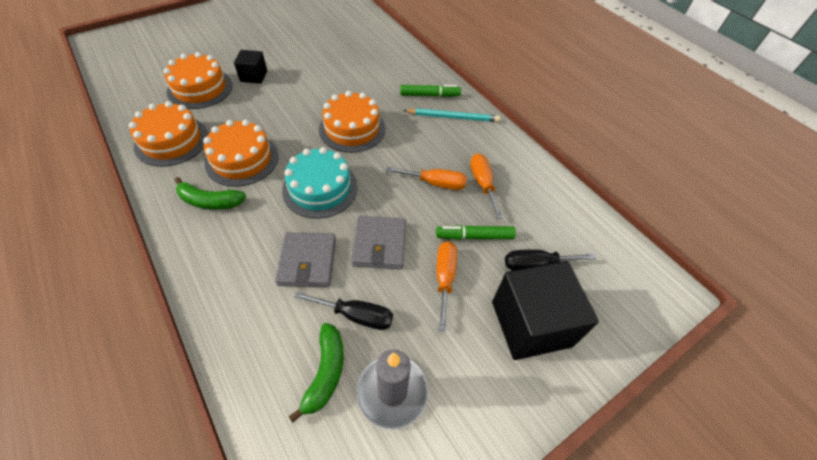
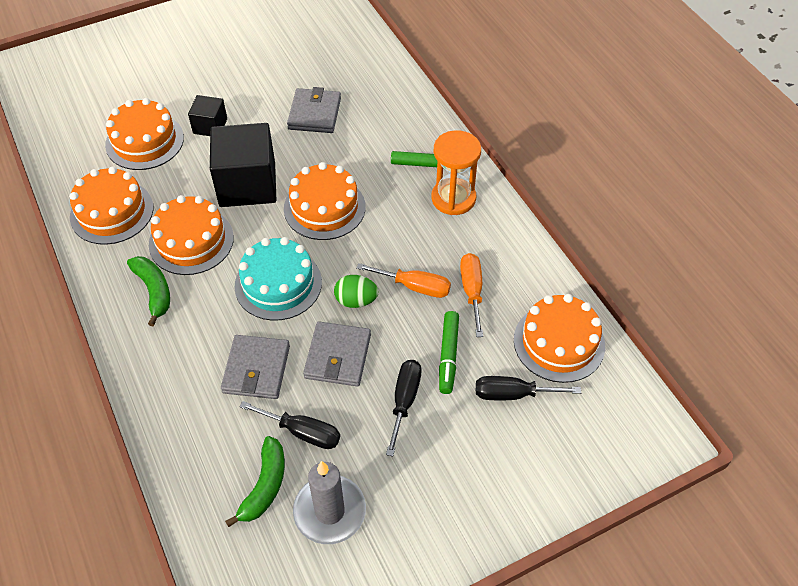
camera: 10 degrees right, 0 degrees up
(210, 201) = (154, 291): green banana -> green banana turned 135 degrees counterclockwise
(336, 65) = (315, 113): none -> grey wallet
(388, 197) = (356, 301): none -> green egg
(444, 278) = (404, 401): orange screwdriver -> black screwdriver
(453, 117) = (453, 198): turquoise pencil -> orange hourglass
(474, 236) = (448, 355): green marker -> green marker turned 90 degrees counterclockwise
(531, 324) = (490, 458): black cube -> black cube (247, 184)
(562, 219) = (559, 342): none -> orange cake

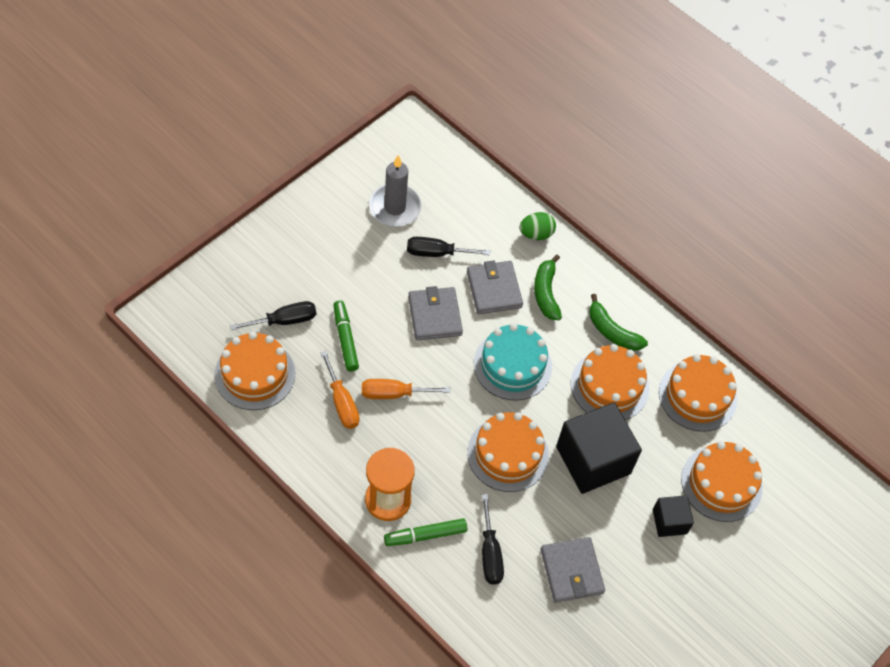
camera: 155 degrees right, 5 degrees up
(264, 486) = (447, 212): green banana -> green banana (546, 293)
(356, 301) = (439, 367): green egg -> green egg (536, 234)
(404, 401) = (368, 294): black screwdriver -> black screwdriver (490, 553)

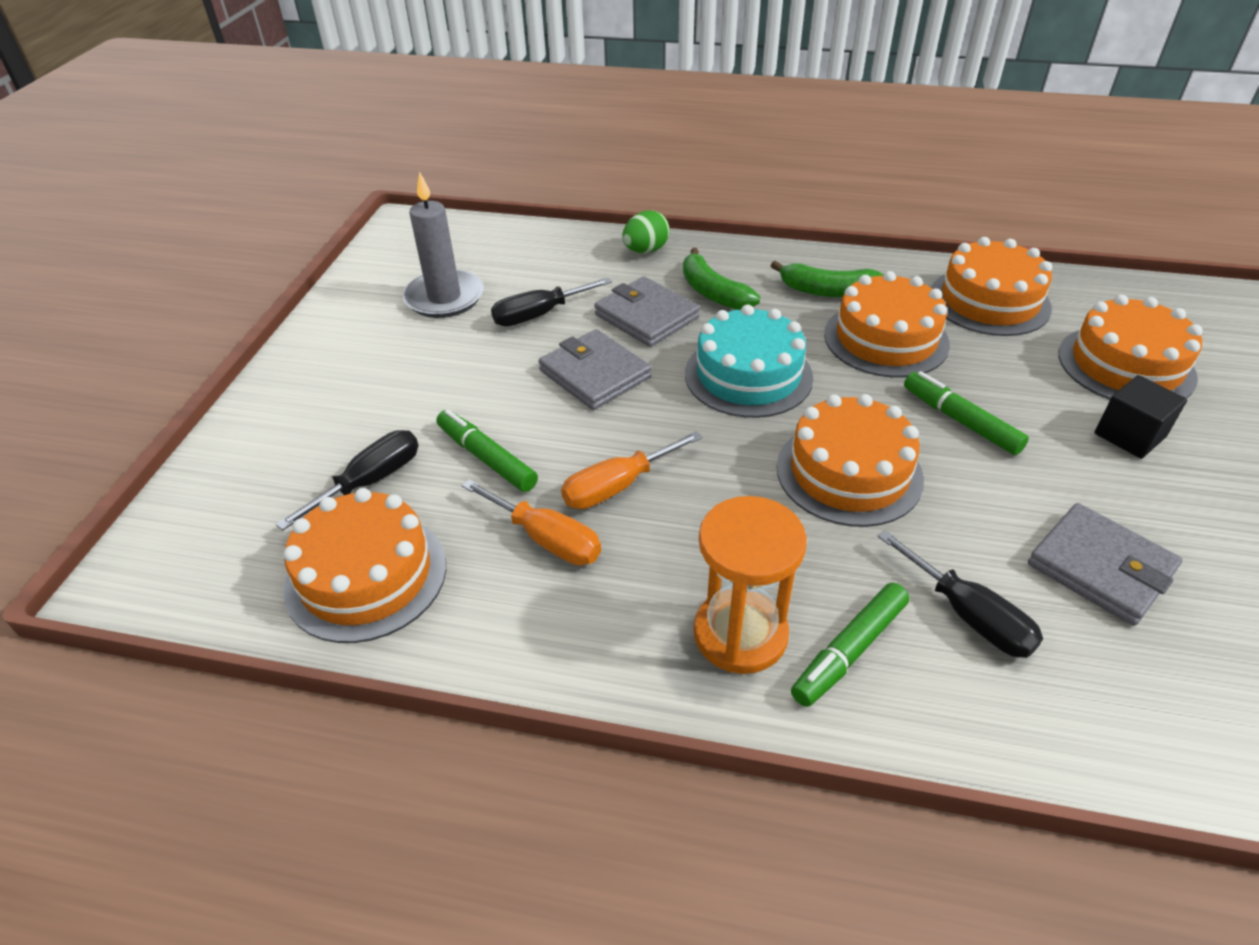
camera: 25 degrees left, 15 degrees down
(593, 460) = (960, 421): black cube -> green marker

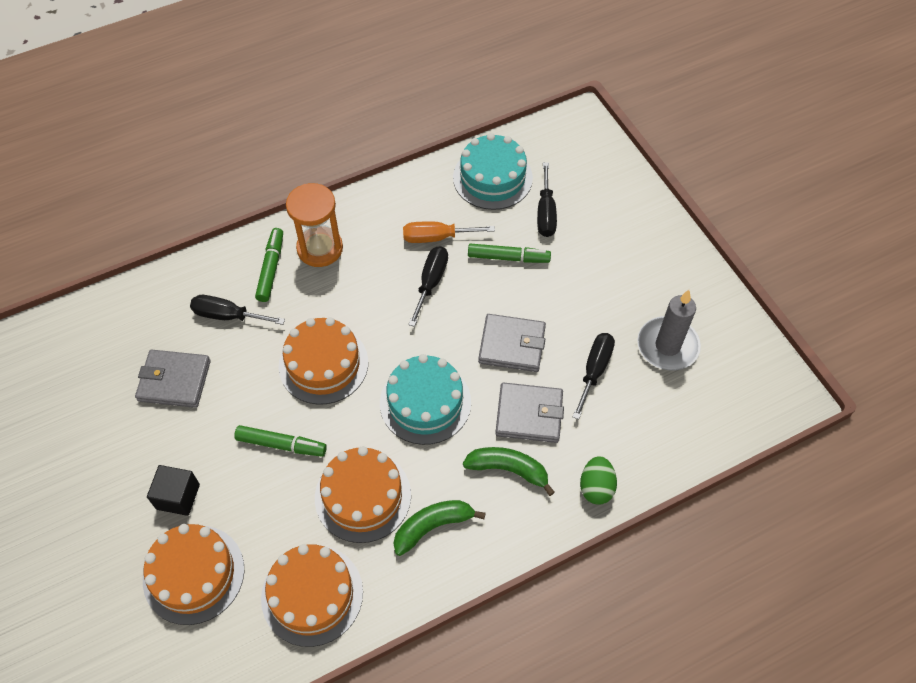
camera: 140 degrees right, 15 degrees up
(366, 576) = (492, 178): orange cake -> turquoise cake
(617, 486) = (431, 282): orange screwdriver -> black screwdriver

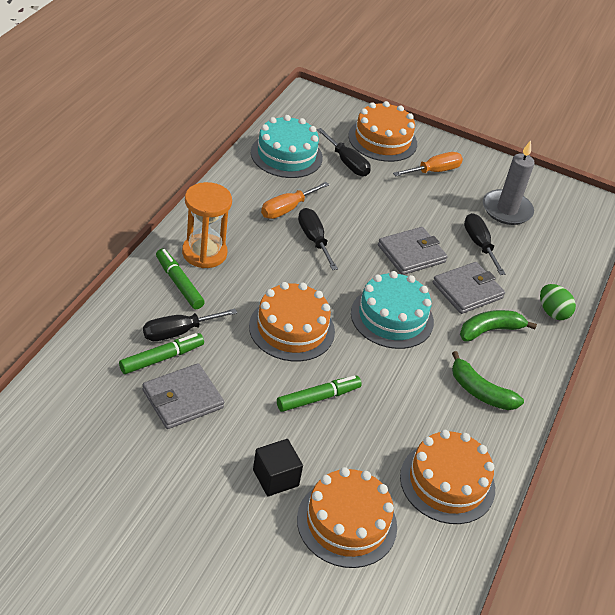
camera: 45 degrees left, 15 degrees down
(363, 496) = (413, 399): orange cake -> orange cake (382, 140)
(433, 526) = (480, 391): green banana -> green banana turned 75 degrees counterclockwise
(508, 258) = (351, 201): green marker -> green marker (161, 358)
(631, 263) = (434, 171): none -> orange screwdriver

